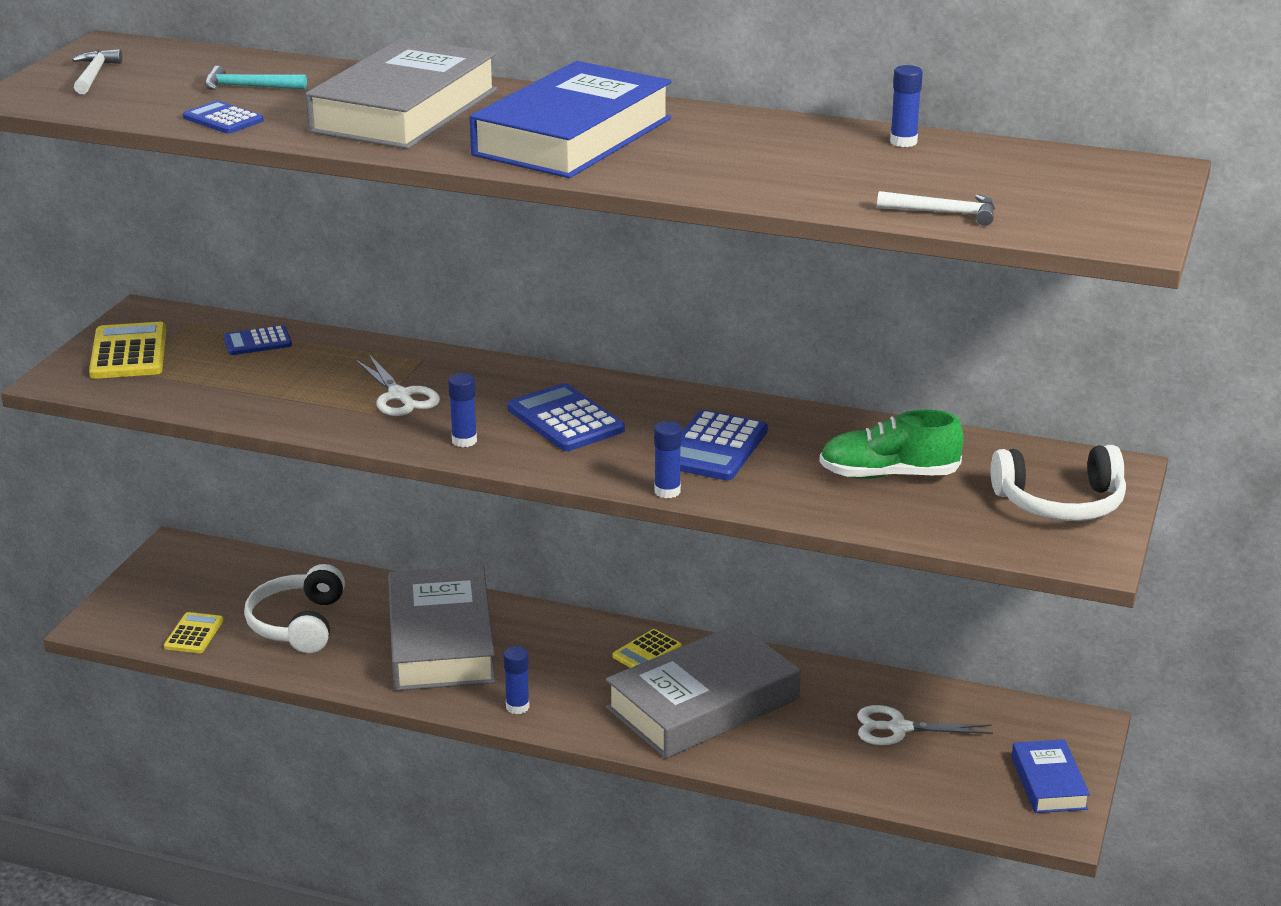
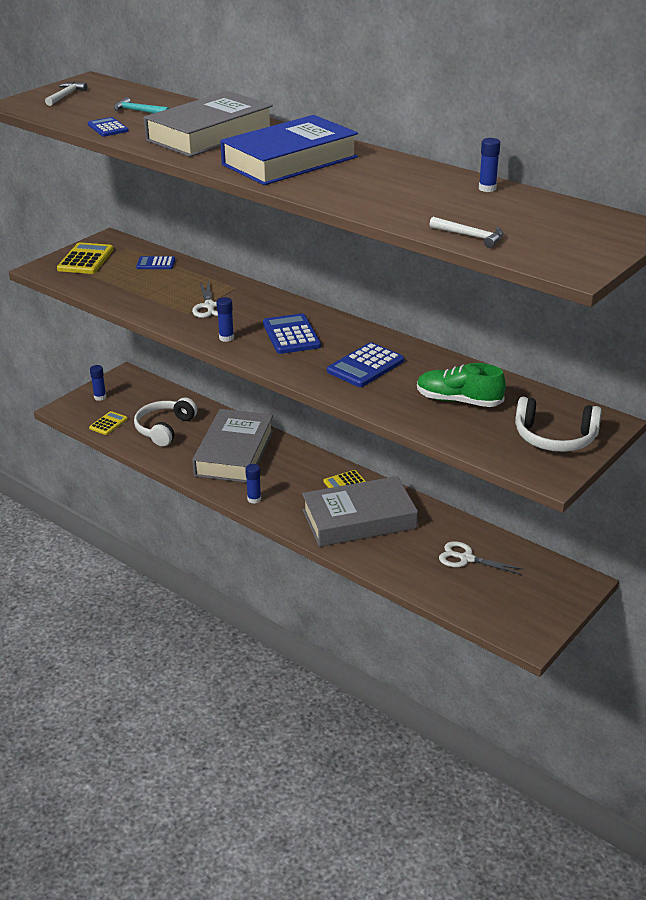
camera: 20 degrees right, 5 degrees up
(667, 491) = (319, 387): blue glue stick -> blue glue stick (100, 397)
(1048, 783) = (539, 612): blue book -> none

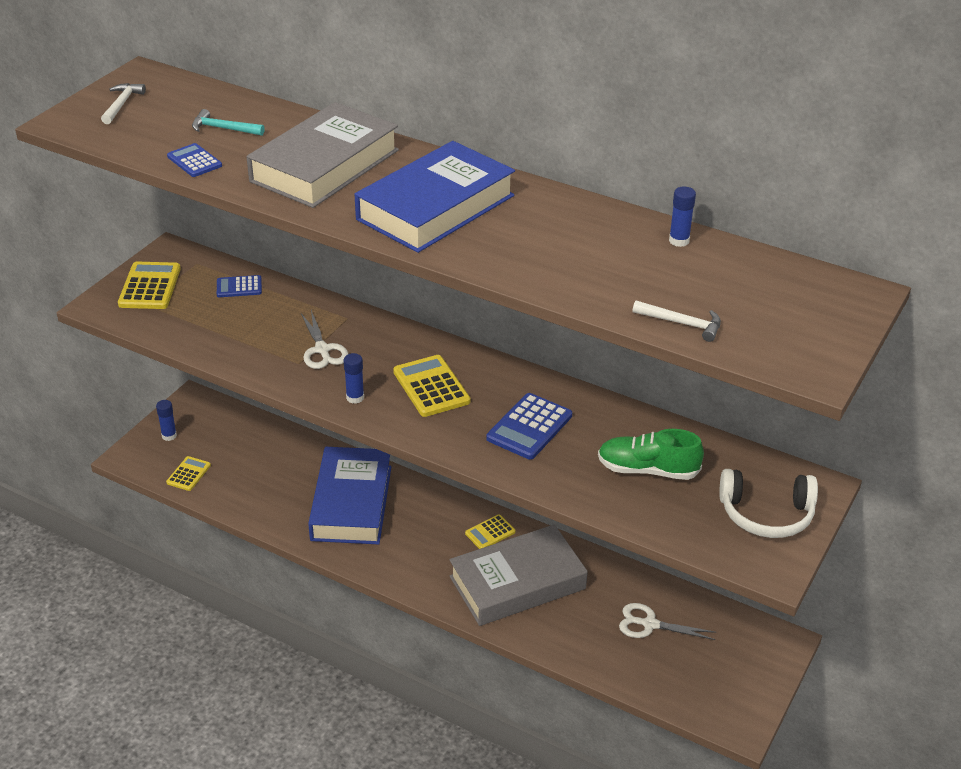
camera: 10 degrees left, 5 degrees up
(164, 428) = (259, 475): white headphones -> none
(234, 453) = (351, 503): grey book -> blue book
(254, 499) = (389, 567): blue glue stick -> none
(291, 335) = (431, 387): blue calculator -> yellow calculator

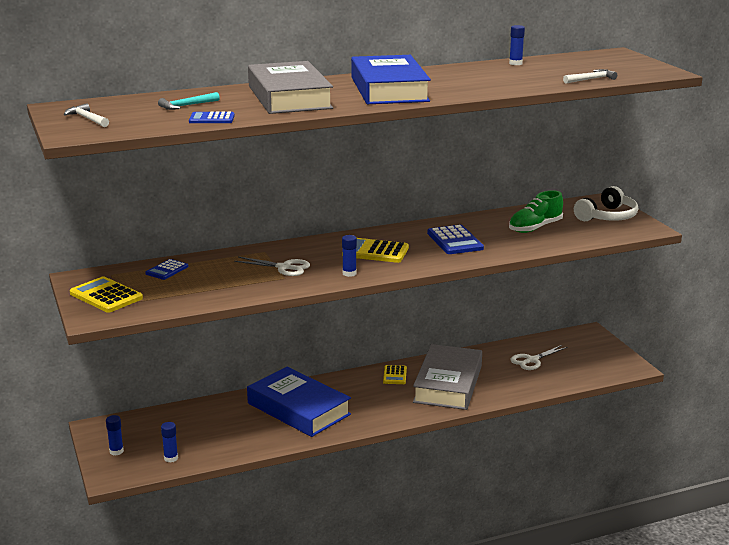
camera: 50 degrees left, 15 degrees down
(188, 474) = (171, 458): yellow calculator -> blue glue stick

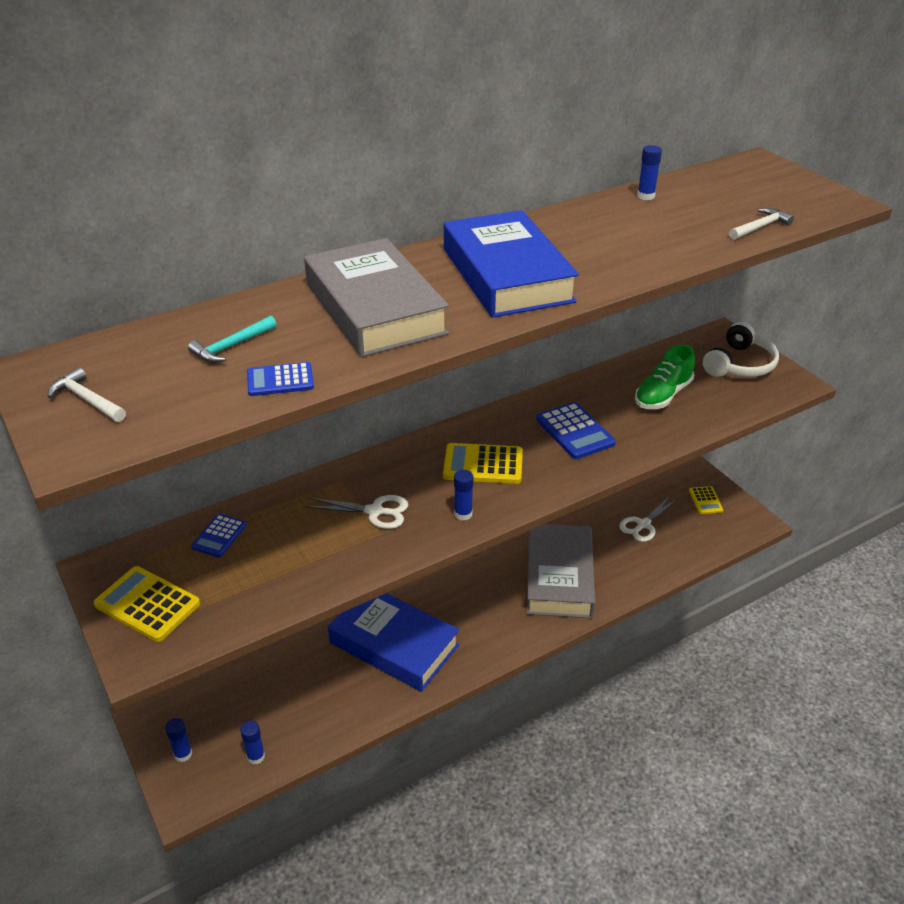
camera: 10 degrees left, 15 degrees up
(394, 375) = (493, 570): yellow calculator -> yellow calculator (705, 500)

